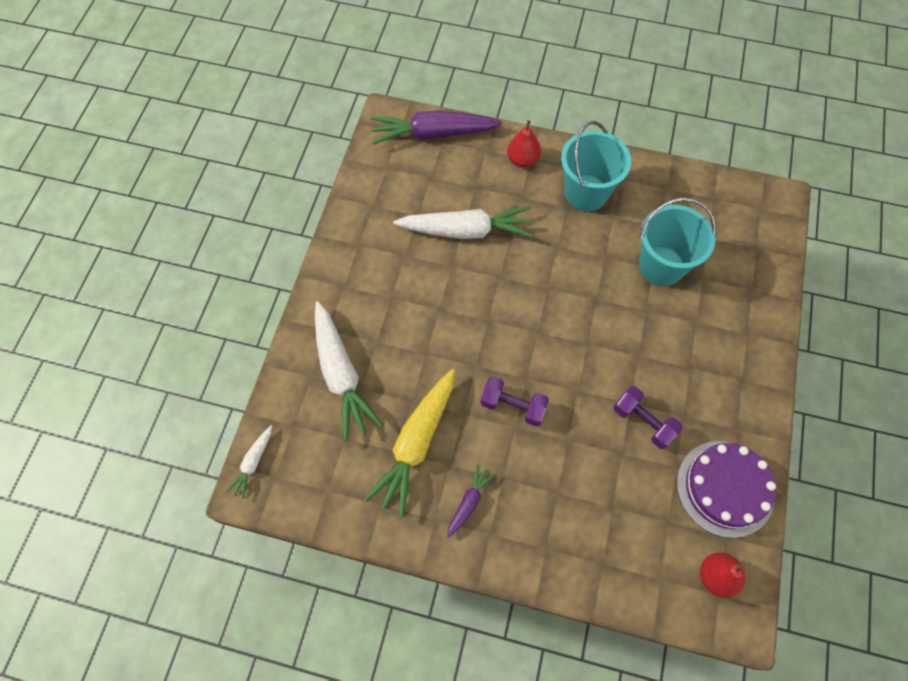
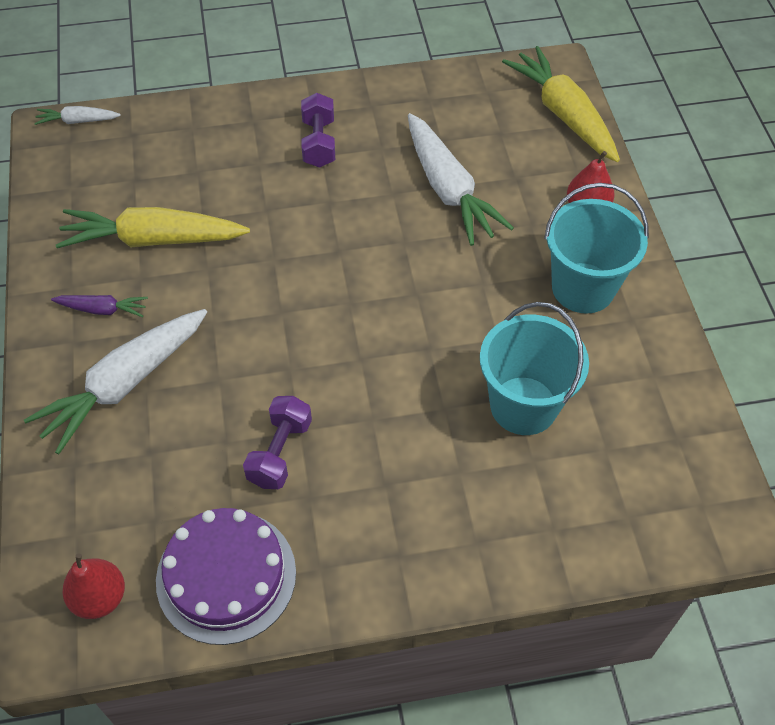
camera: 65 degrees right, 10 degrees down
(341, 374) = (206, 149): white carrot -> white carrot (125, 384)
(433, 134) = (563, 114): purple carrot -> yellow carrot
(513, 406) = (239, 311): purple dumbbell -> purple dumbbell (319, 143)

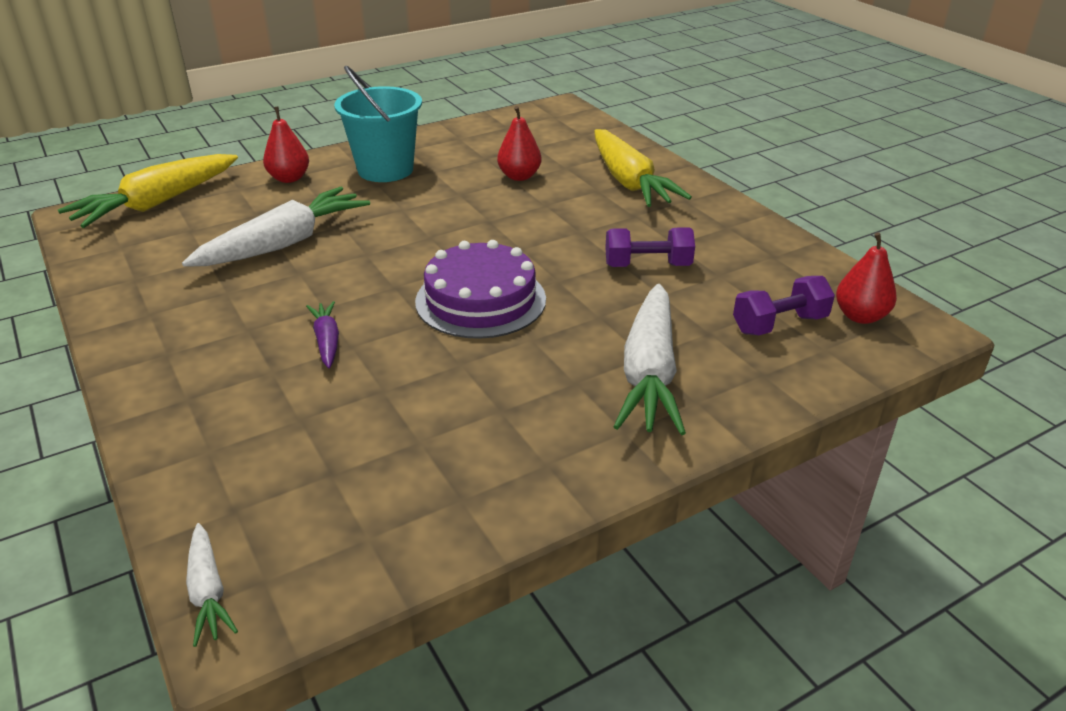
camera: 110 degrees left, 20 degrees down
(102, 309) = (565, 424): purple carrot -> purple carrot (327, 341)
(125, 384) = (649, 373): white carrot -> white carrot turned 75 degrees clockwise
(153, 240) = (436, 419): yellow carrot -> yellow carrot (629, 182)
(226, 576) = (776, 263): purple cake -> purple cake (480, 300)
(319, 143) = (225, 336): purple dumbbell -> purple dumbbell (779, 324)
(523, 405) = (519, 176): turquoise bucket -> red pear

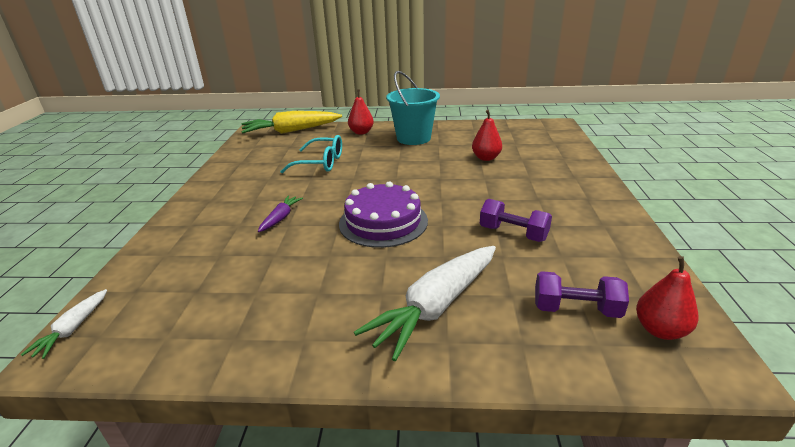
camera: 35 degrees right, 5 degrees down
(283, 244) = (321, 163): white carrot -> turquoise glasses
(629, 182) = (557, 177): yellow carrot -> none

